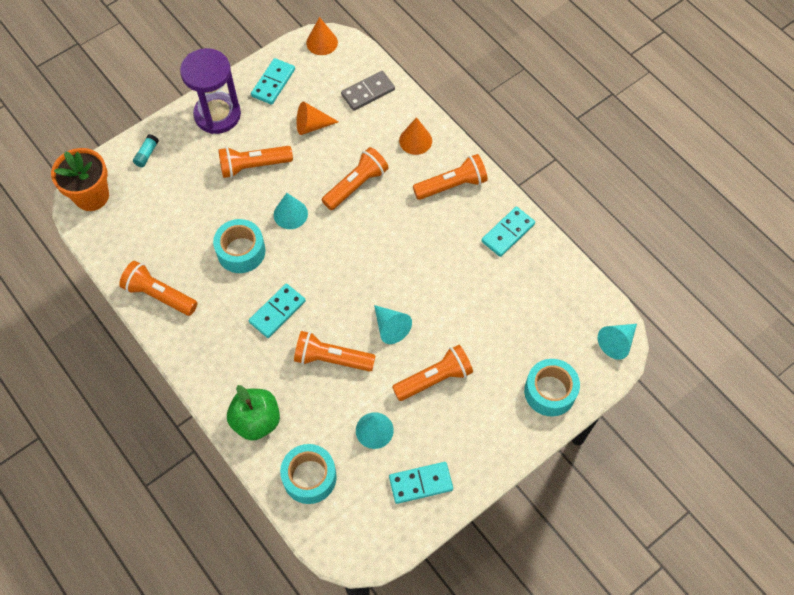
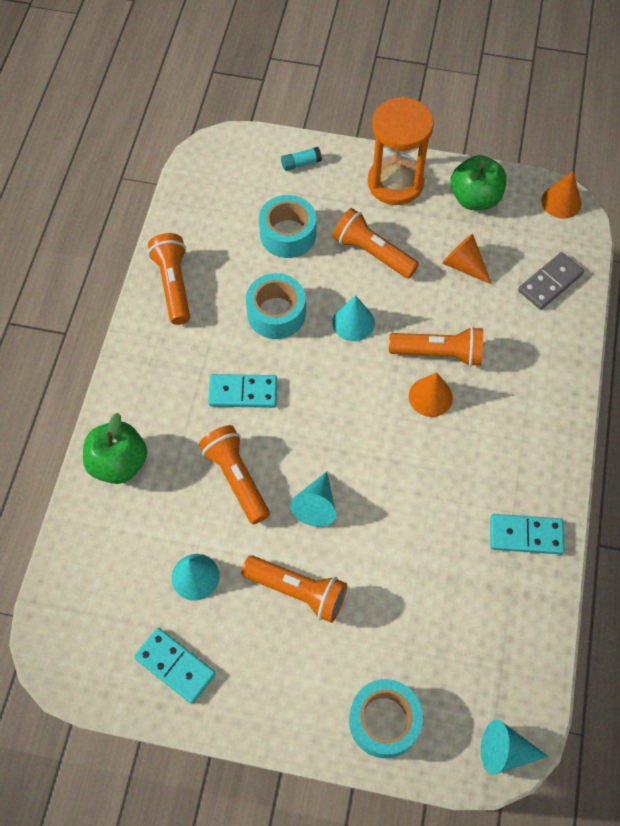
camera: 50 degrees right, 0 degrees up
(91, 196) = (220, 157): orange flower pot -> none
(217, 115) = (395, 183): purple hourglass -> orange hourglass
(273, 83) = (475, 198): turquoise domino -> green apple
(309, 477) = (100, 555): turquoise tape -> turquoise tape (288, 234)
(368, 92) = (550, 282): grey domino -> grey domino turned 60 degrees counterclockwise
(415, 140) = (541, 366): orange cone -> orange cone (430, 397)
(452, 185) = (526, 439): orange flashlight -> none

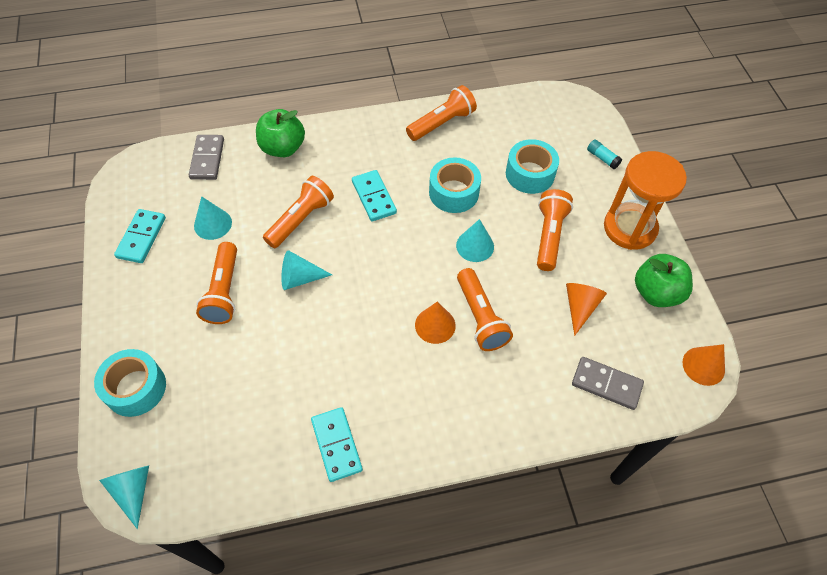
camera: 65 degrees right, 5 degrees down
(89, 555) = (207, 159): none -> grey domino

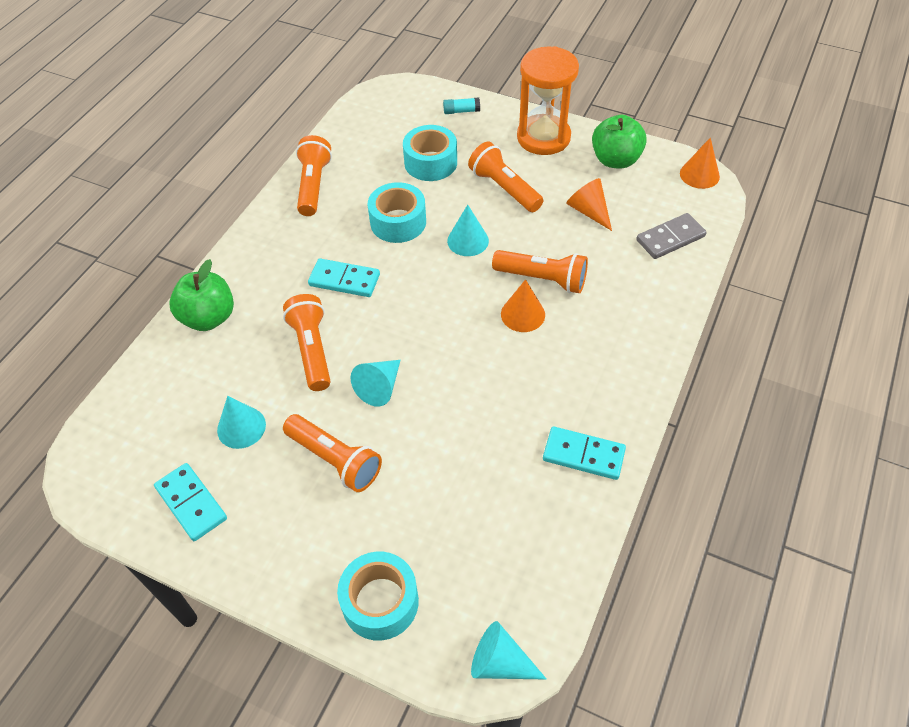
camera: 50 degrees left, 5 degrees down
(207, 159) = (151, 389): grey domino -> none

